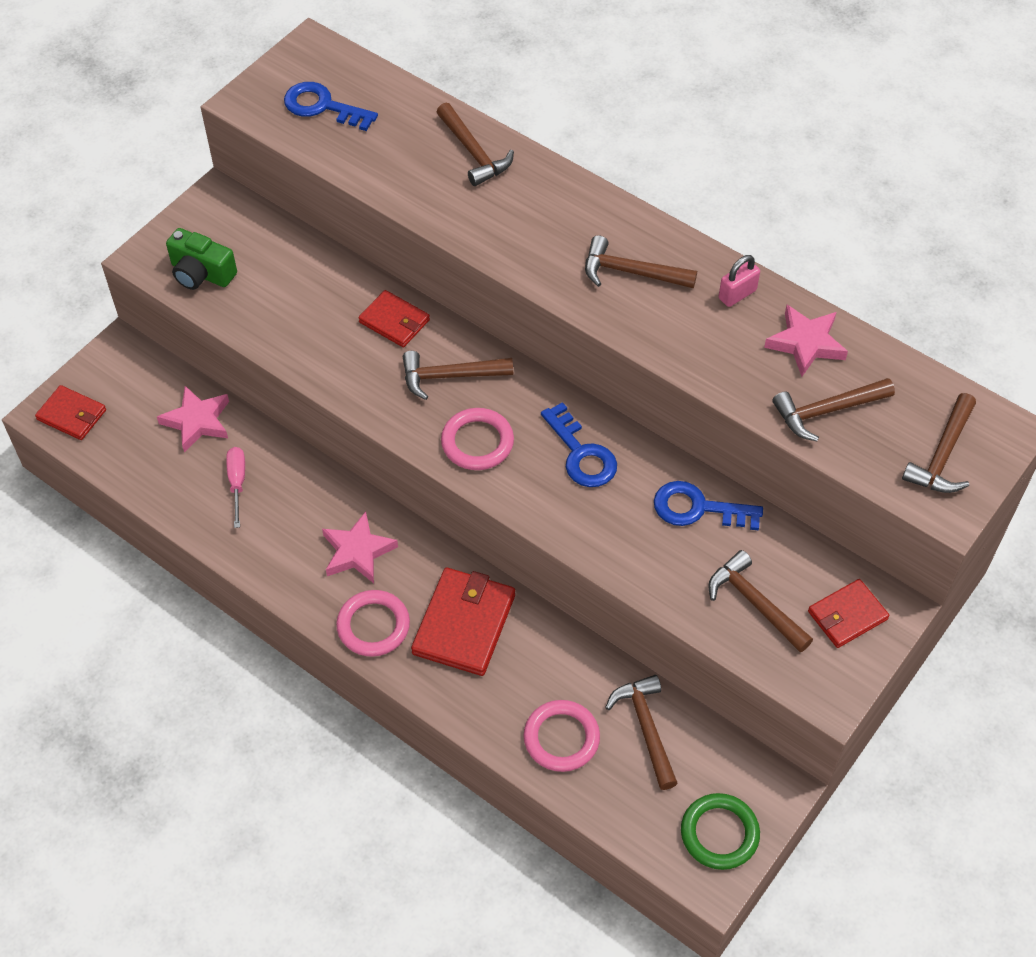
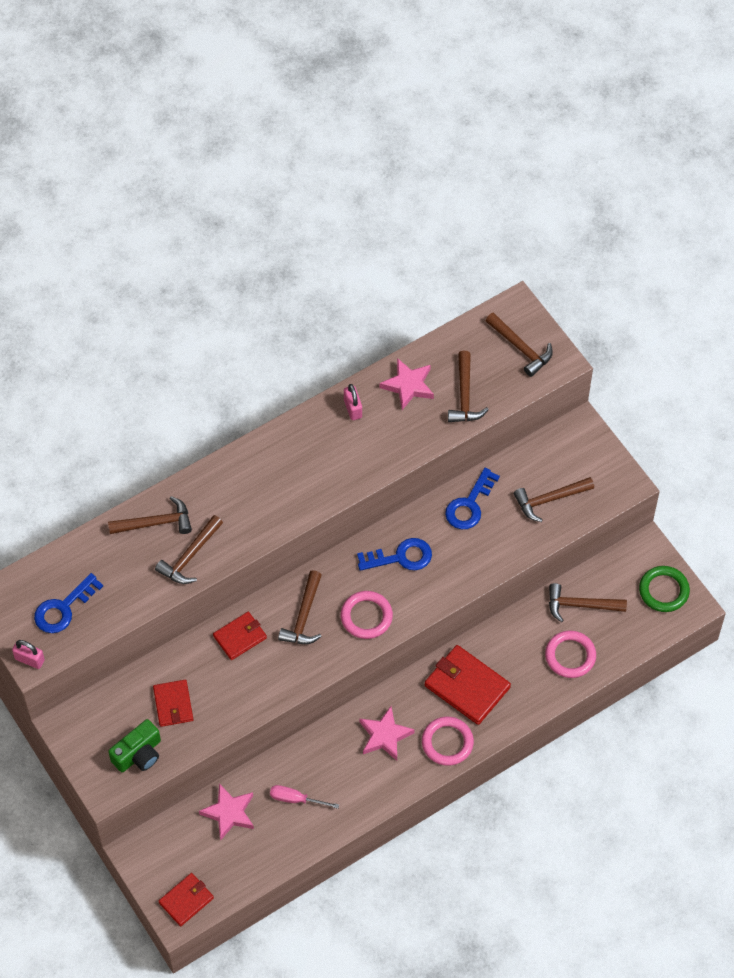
camera: 70 degrees left, 5 degrees up
(244, 98) = (29, 659): none -> pink padlock
(631, 272) = (308, 463): brown hammer -> brown hammer (190, 556)
(847, 615) = (576, 453): red wallet -> red wallet (173, 704)

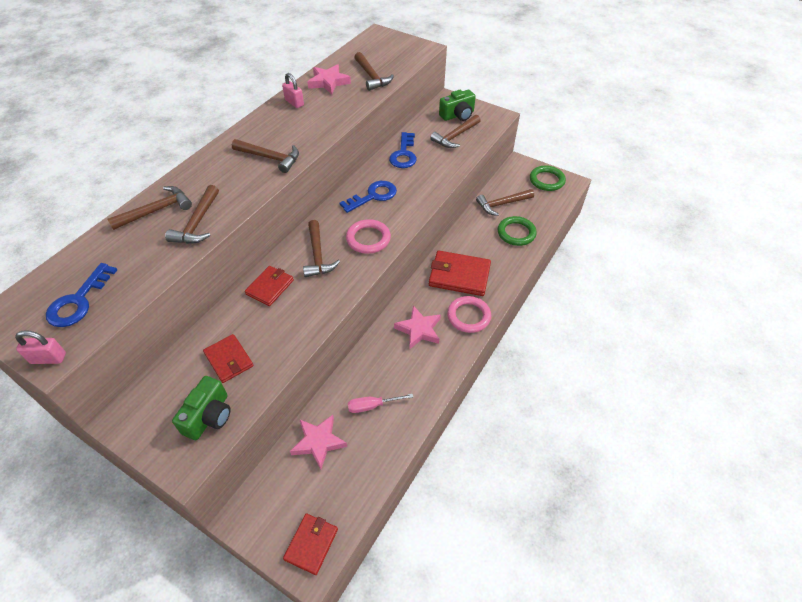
camera: 25 degrees left, 10 degrees down
(521, 348) = (394, 48): brown hammer -> brown hammer (270, 158)
(570, 656) = (516, 233): pink ring -> green ring
(575, 462) = (458, 115): none -> green camera

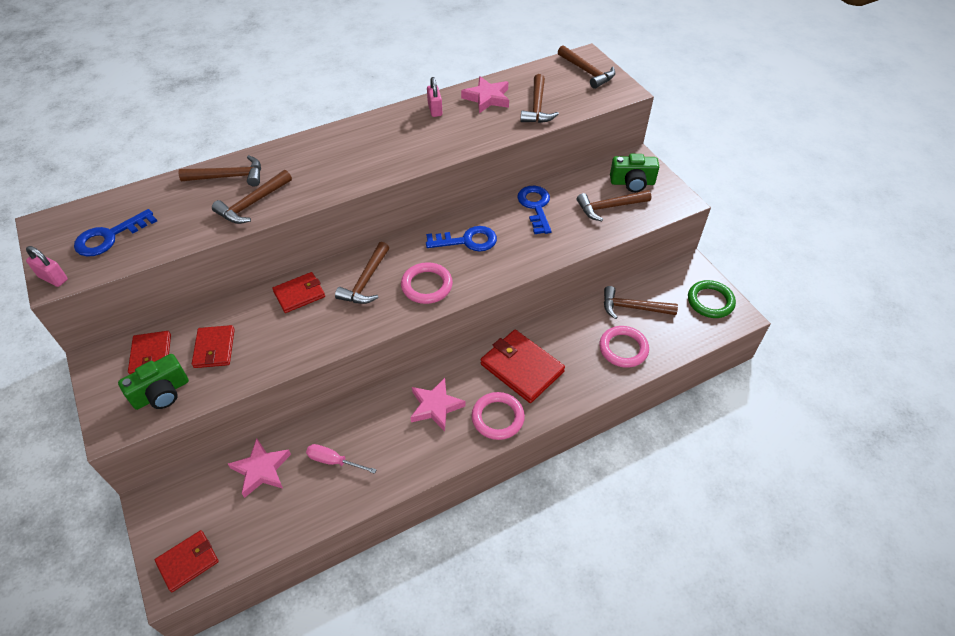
camera: 30 degrees right, 0 degrees up
(173, 391) = (151, 355): none -> red wallet
(270, 158) = (366, 162): brown hammer -> brown hammer (587, 72)
(404, 154) = (535, 206): blue key -> blue key turned 135 degrees clockwise
(516, 233) = (623, 349): green ring -> pink ring

